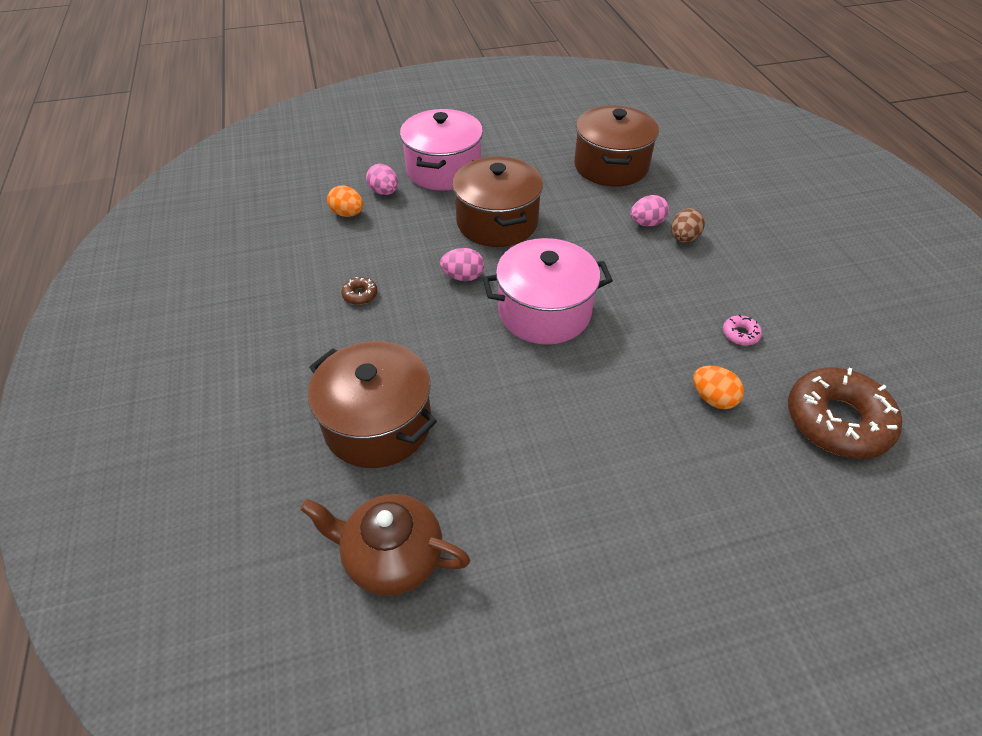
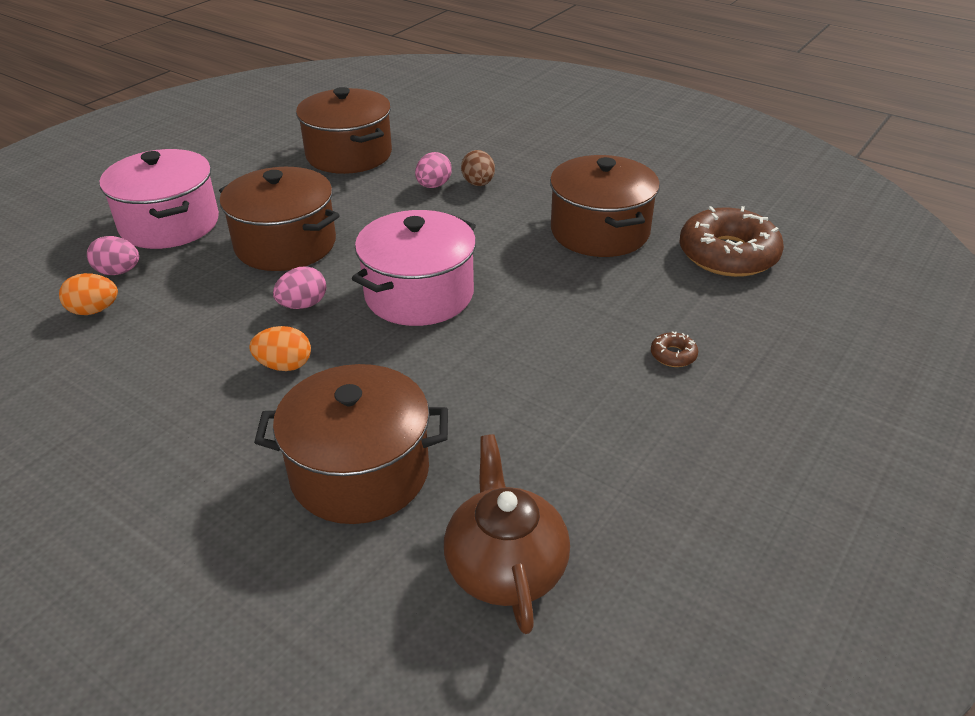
camera: 40 degrees left, 10 degrees down
(360, 295) = (202, 375): brown donut -> brown donut (673, 355)
(391, 557) = (505, 567): brown teapot -> brown teapot turned 105 degrees clockwise
(713, 398) = (630, 286): orange egg -> orange egg (284, 365)
(740, 334) = (600, 231): pink donut -> brown pot

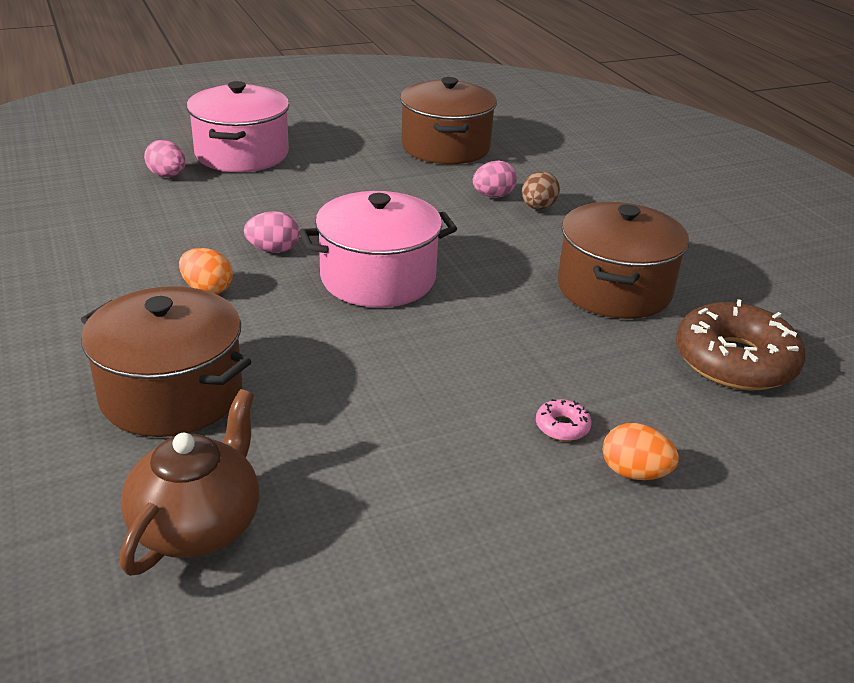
camera: 30 degrees right, 5 degrees down
(94, 310) = (121, 196): orange egg -> orange egg (634, 473)
(285, 244) = (312, 199): brown pot -> none
(673, 355) = (562, 426): brown donut -> pink donut

